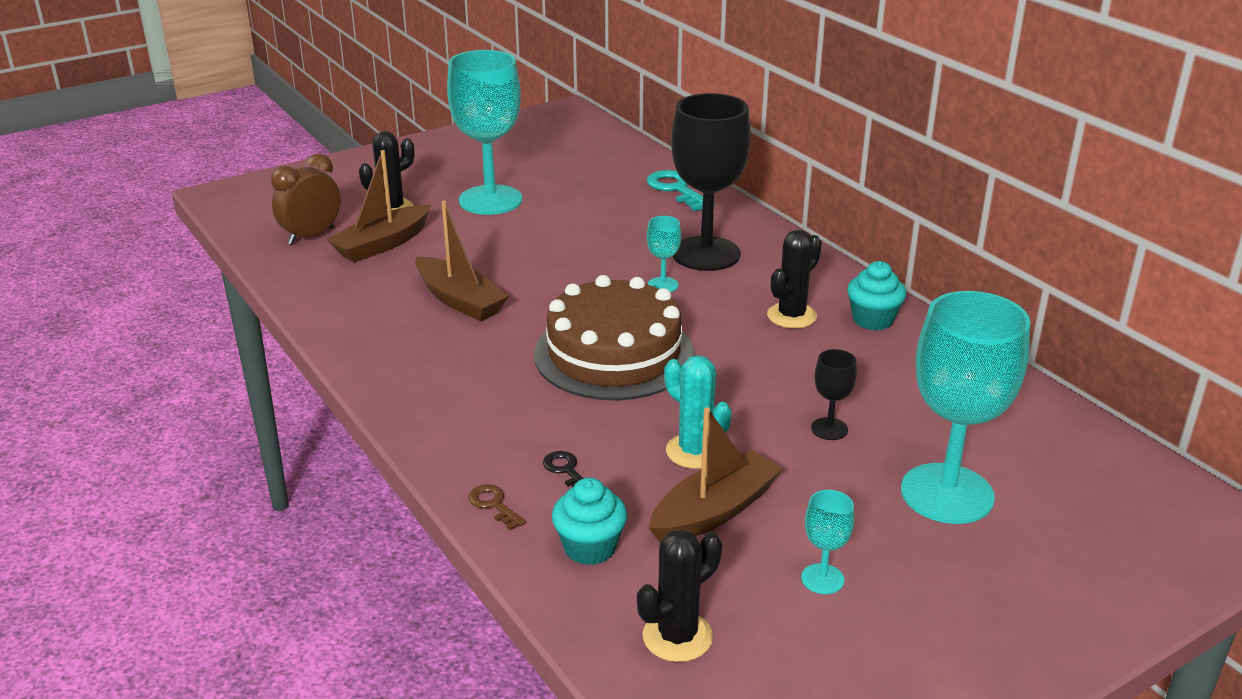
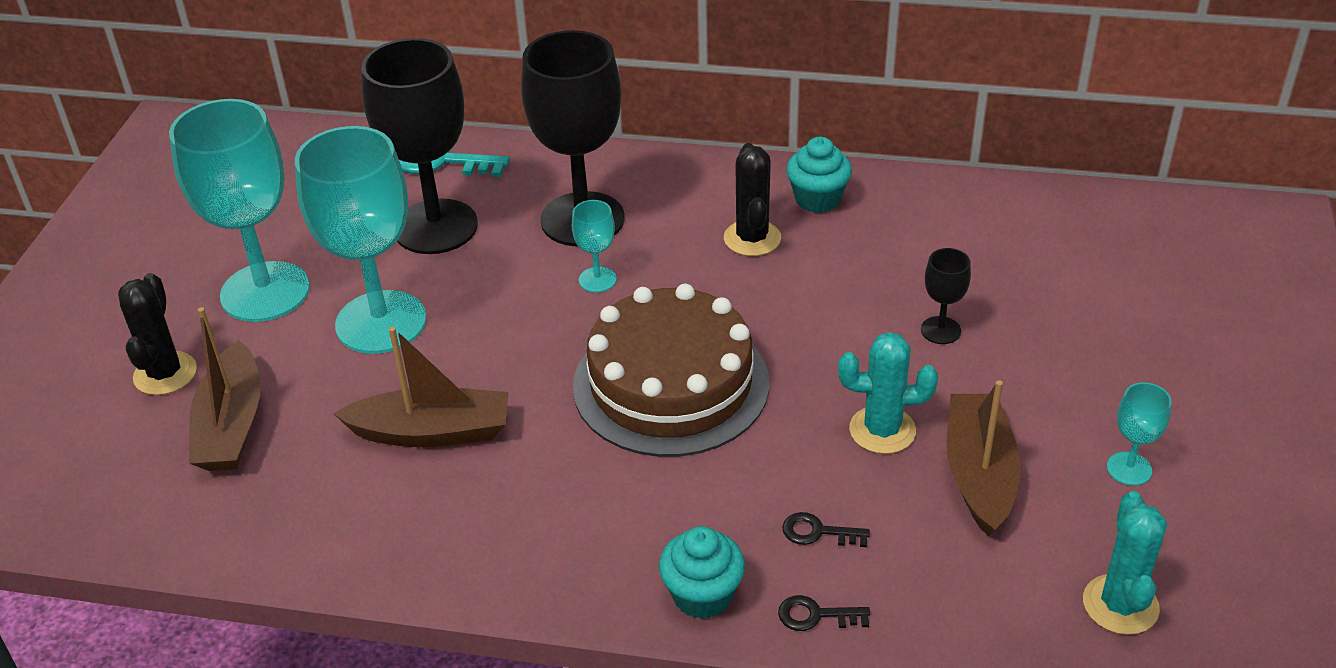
camera: 45 degrees left, 10 degrees up
(311, 236) = (124, 472): brown clock -> none
(494, 505) = (816, 615): brown key -> black key
(590, 547) = (948, 586): turquoise cupcake -> turquoise cupcake (702, 595)
(620, 216) = (435, 227): none -> black goblet
(677, 637) = (1120, 605): black cactus -> turquoise cactus
(947, 494) = (1093, 327): turquoise goblet -> turquoise goblet (381, 322)

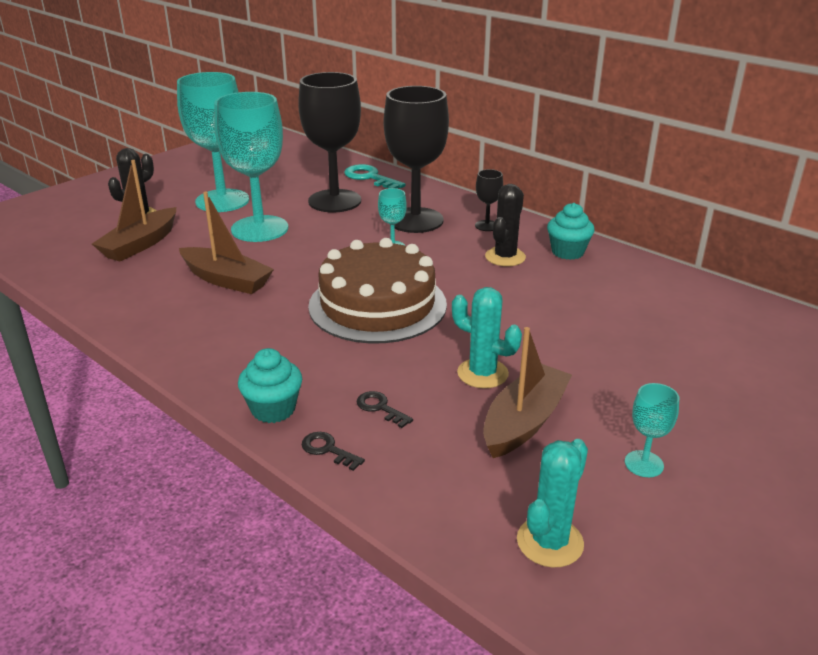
camera: 30 degrees right, 10 degrees down
(940, 330) = (580, 338): black goblet -> black goblet (487, 226)

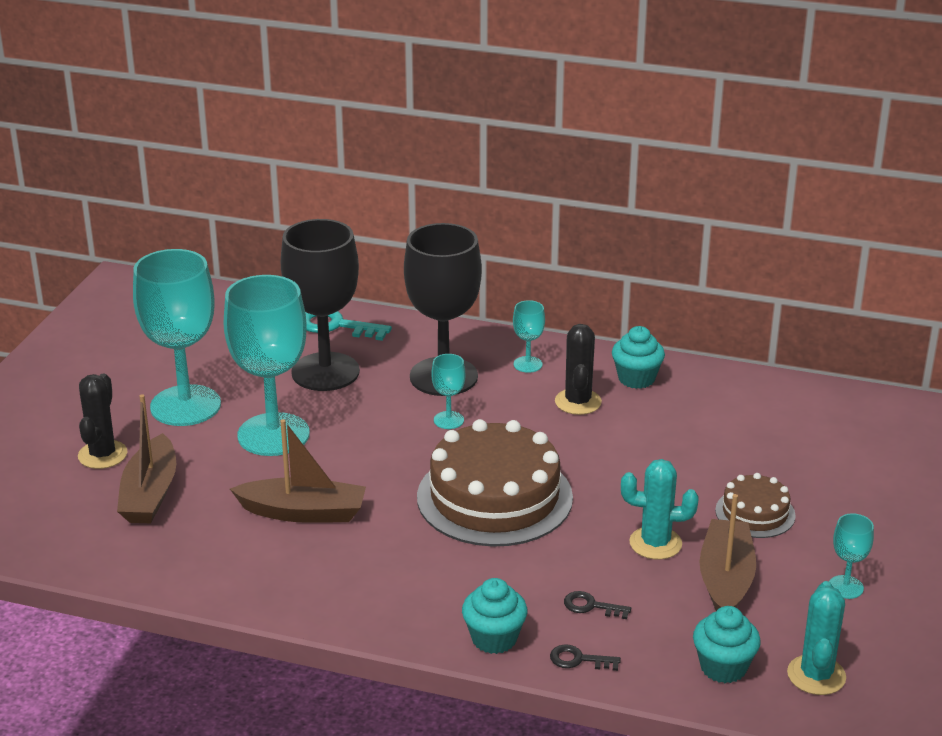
camera: 25 degrees left, 0 degrees up
(458, 501) = (723, 667): none -> turquoise cupcake
(487, 226) = (528, 364): black goblet -> turquoise goblet
(596, 373) = (755, 513): none -> brown cake

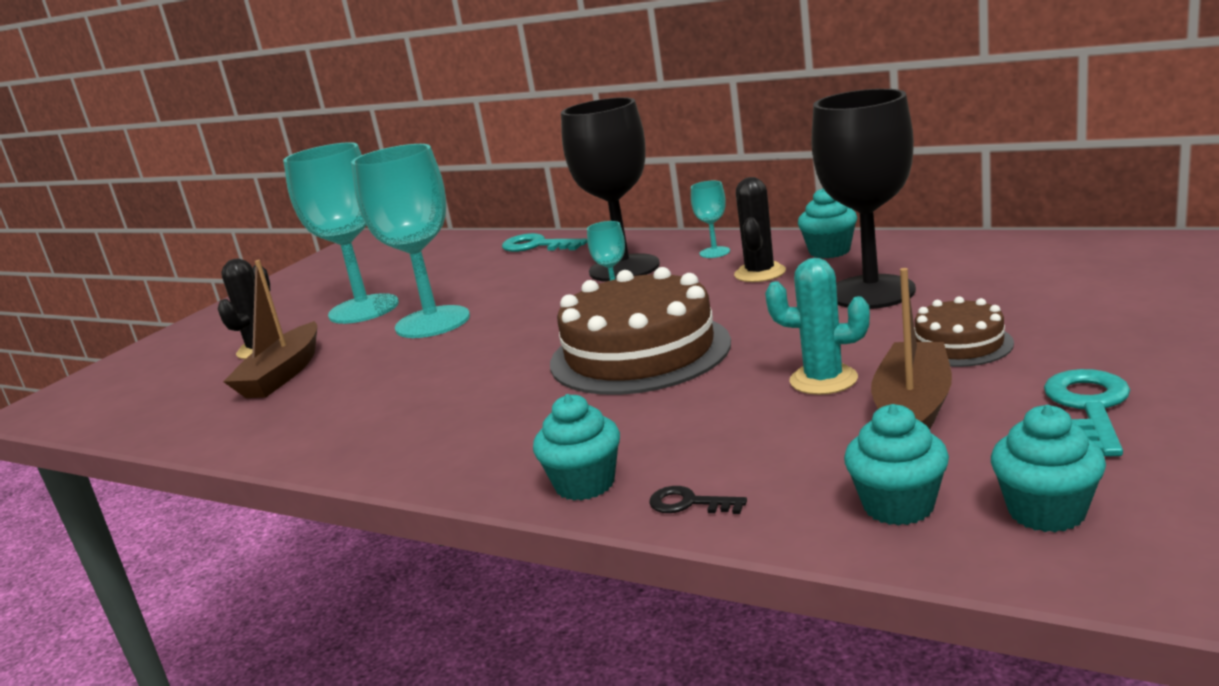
camera: 15 degrees right, 10 degrees down
(303, 512) = (425, 379): brown boat -> none
(325, 372) = (509, 275): black goblet -> black goblet (871, 292)
(591, 606) = (723, 445): black key -> none
(816, 675) = (1046, 512): turquoise cactus -> turquoise cupcake
(845, 587) = (1089, 408): turquoise goblet -> turquoise key

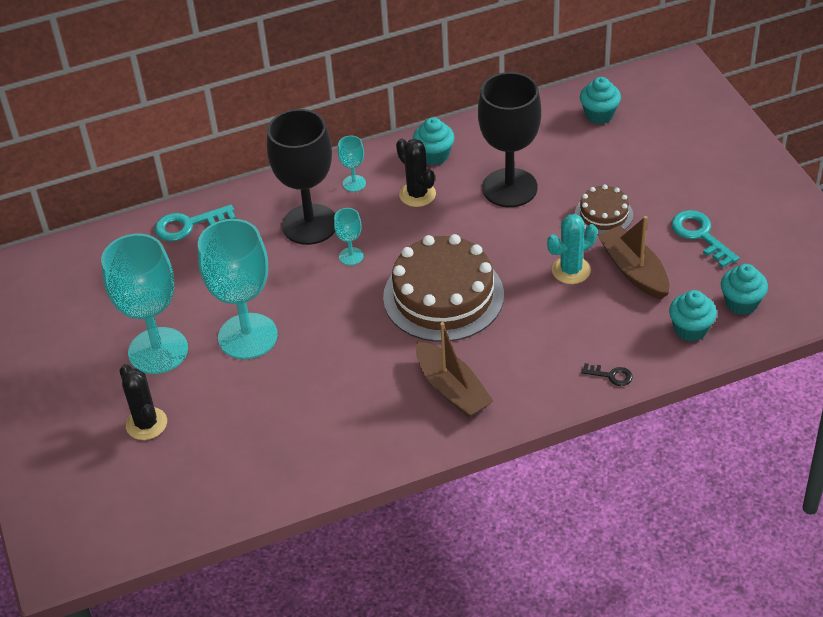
camera: 50 degrees left, 25 degrees up
(283, 374) = (218, 432): brown boat -> brown boat (452, 389)
(585, 484) = (550, 393): turquoise cupcake -> turquoise cupcake (599, 115)
(689, 503) = (611, 375): black key -> black key turned 135 degrees counterclockwise

